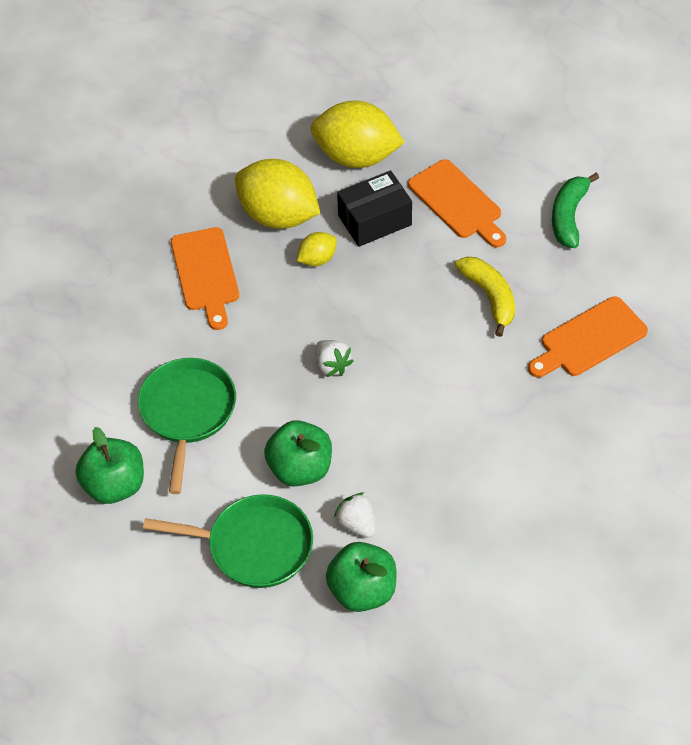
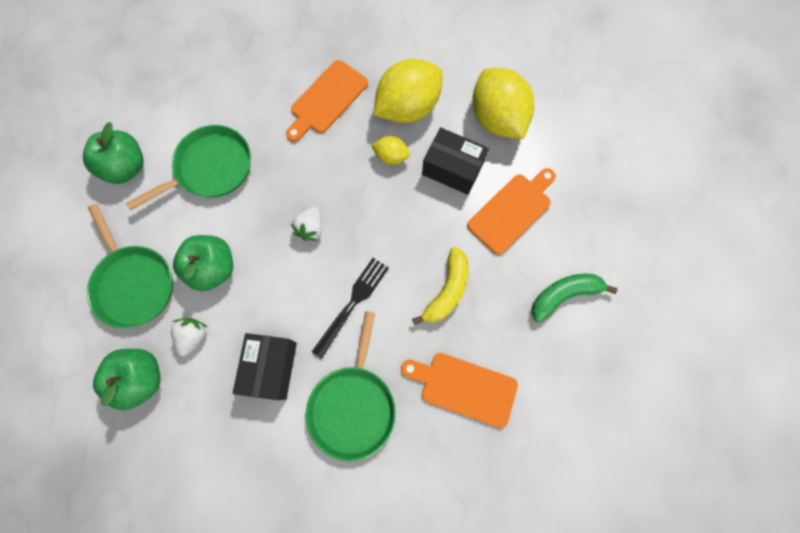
camera: 50 degrees right, 20 degrees up
(278, 215) = (407, 108): yellow lemon -> yellow lemon turned 60 degrees clockwise
(438, 376) = (352, 303): none -> black fork
(444, 476) = (271, 368): none -> black box
(457, 203) = (512, 211): orange cutting board -> orange cutting board turned 150 degrees counterclockwise
(536, 432) = (353, 406): none -> green pan

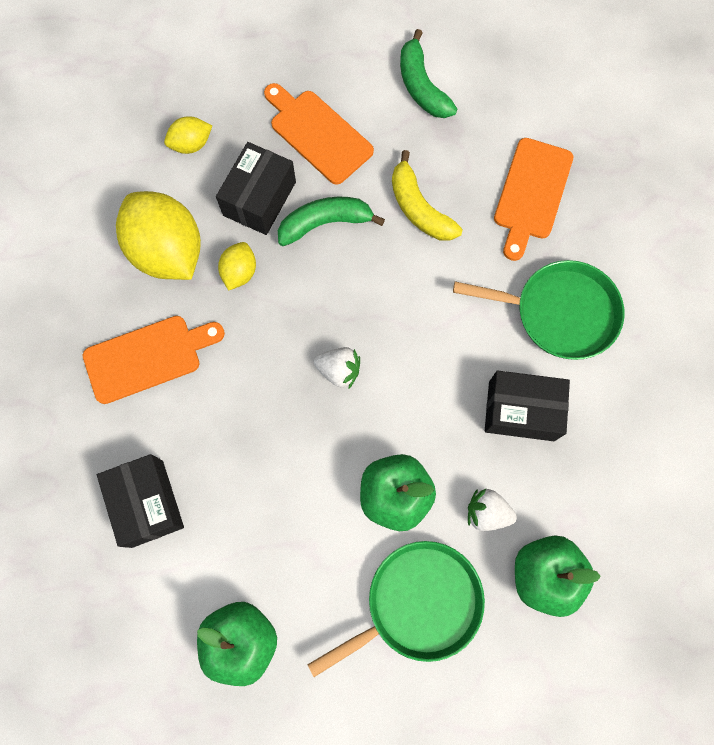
camera: 90 degrees left, 0 degrees up
(211, 168) = (247, 513): green pan -> none
(224, 105) = (147, 503): none -> black box
(326, 100) = (148, 357): orange cutting board -> orange cutting board turned 60 degrees counterclockwise
(352, 303) = (438, 316): black fork -> none
(432, 217) = (325, 223): none -> green banana
(447, 290) = (419, 208): yellow banana -> yellow banana turned 150 degrees counterclockwise
(497, 119) = (191, 144): yellow lemon -> yellow lemon, size x0.48

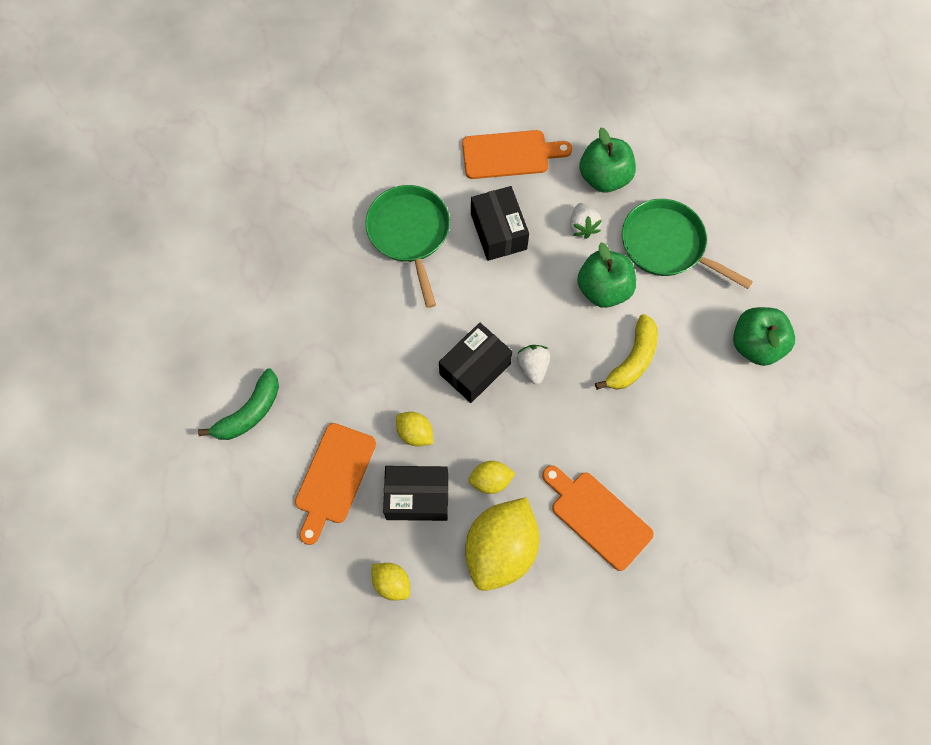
camera: 115 degrees left, 5 degrees down
(147, 503) = (705, 457): black box -> black box (475, 369)
(325, 223) = (415, 433): green banana -> yellow lemon
(419, 208) = (368, 366): yellow banana -> yellow banana (633, 360)
(531, 193) = (317, 288): orange cutting board -> orange cutting board (510, 155)

